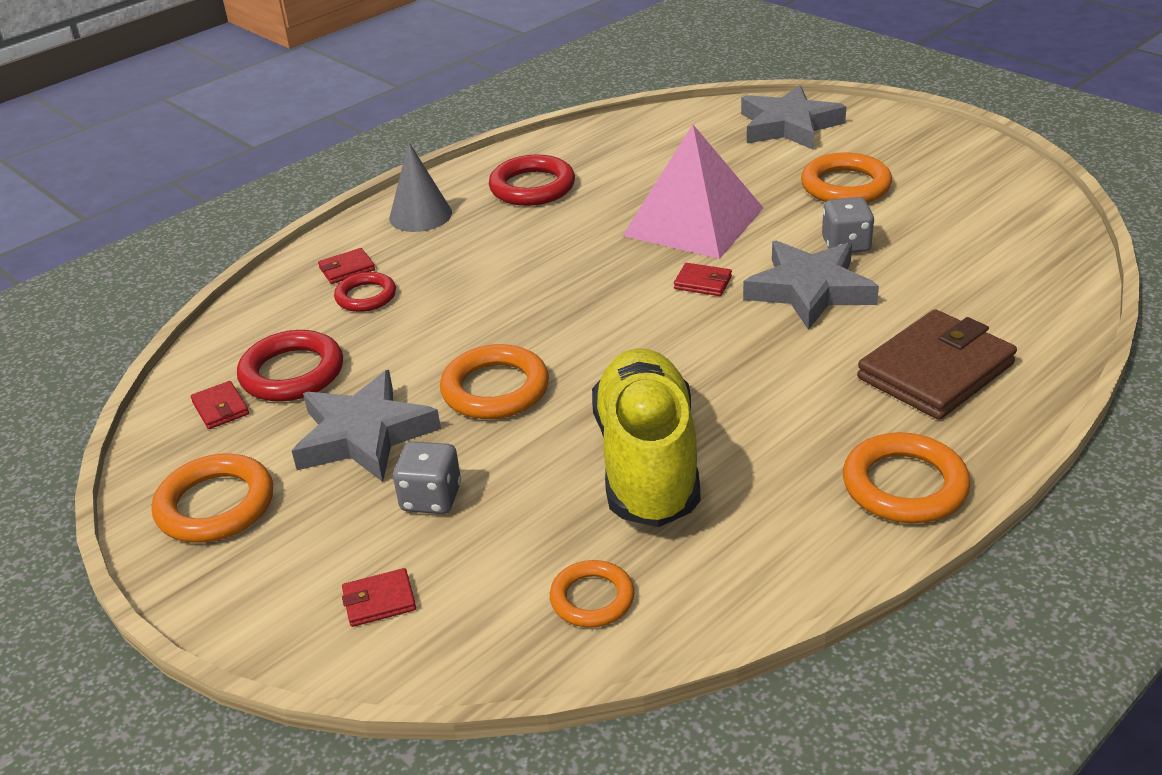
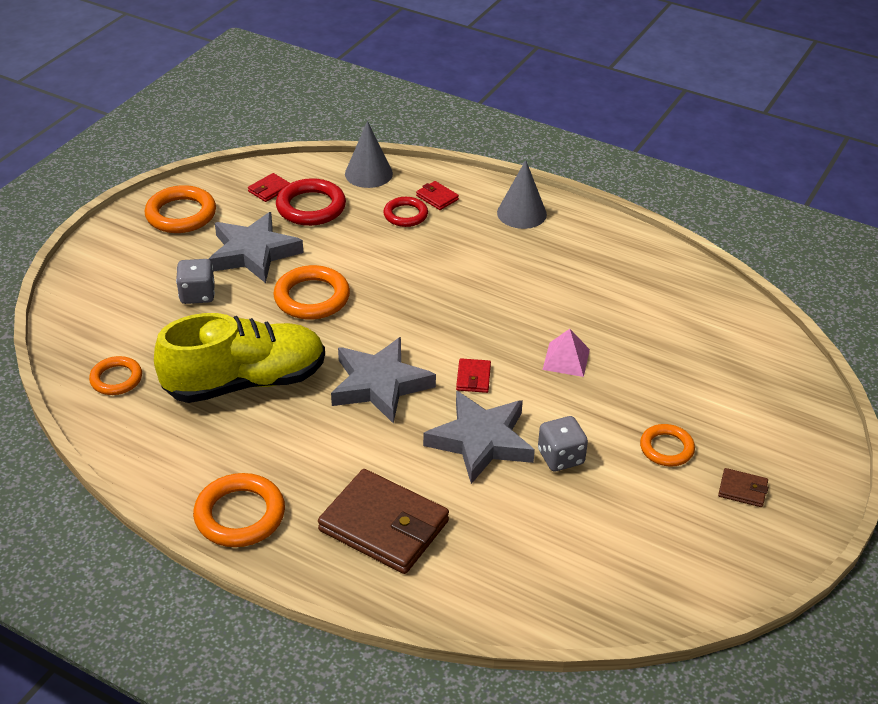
camera: 70 degrees right, 5 degrees up
(252, 316) = (368, 173): none -> grey cone
(379, 601) = (109, 295): red wallet -> none
(532, 187) = (587, 260): red ring -> none
(693, 221) = (566, 359): pink pyramid -> pink pyramid, size x0.45
(789, 126) = (770, 398): grey star -> grey star (380, 385)
(845, 186) = (666, 448): orange ring -> orange ring, size x0.64
(909, 158) = (742, 490): none -> brown wallet

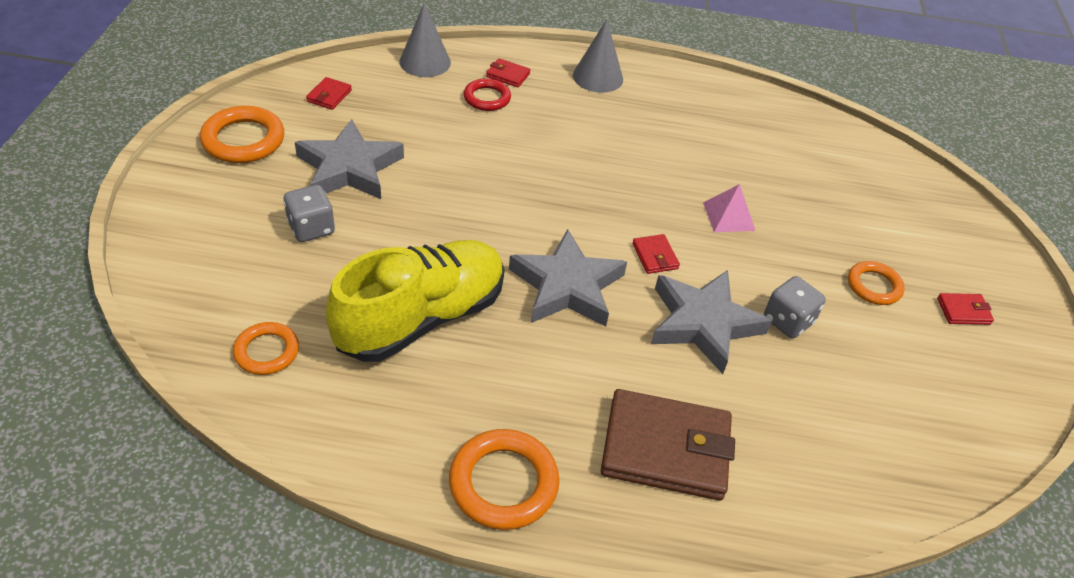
camera: 25 degrees left, 5 degrees up
(311, 207) = (384, 107): red ring -> none
(312, 297) = (440, 205): orange ring -> none
(742, 490) = (963, 311): brown wallet -> red wallet

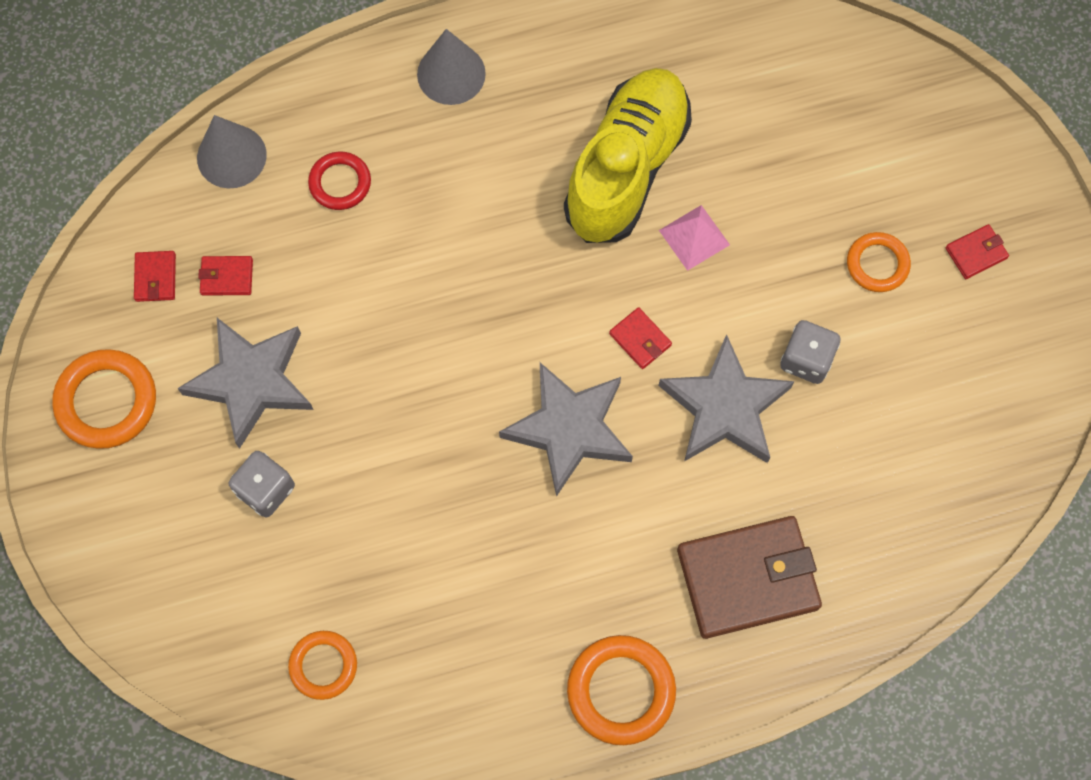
camera: 20 degrees left, 25 degrees up
(421, 318) = (447, 547): yellow shoe -> yellow shoe (626, 168)
(508, 75) = (343, 128): red wallet -> red wallet (227, 277)

